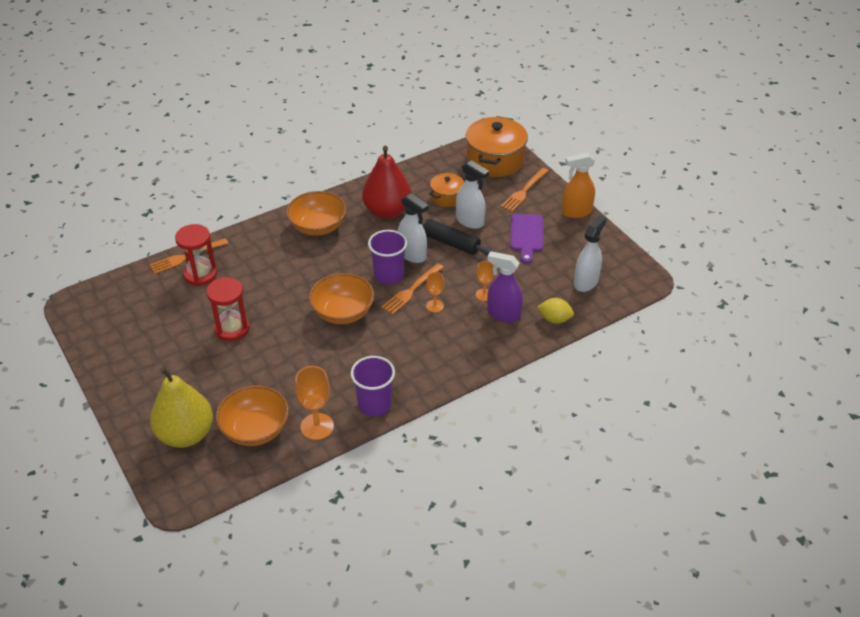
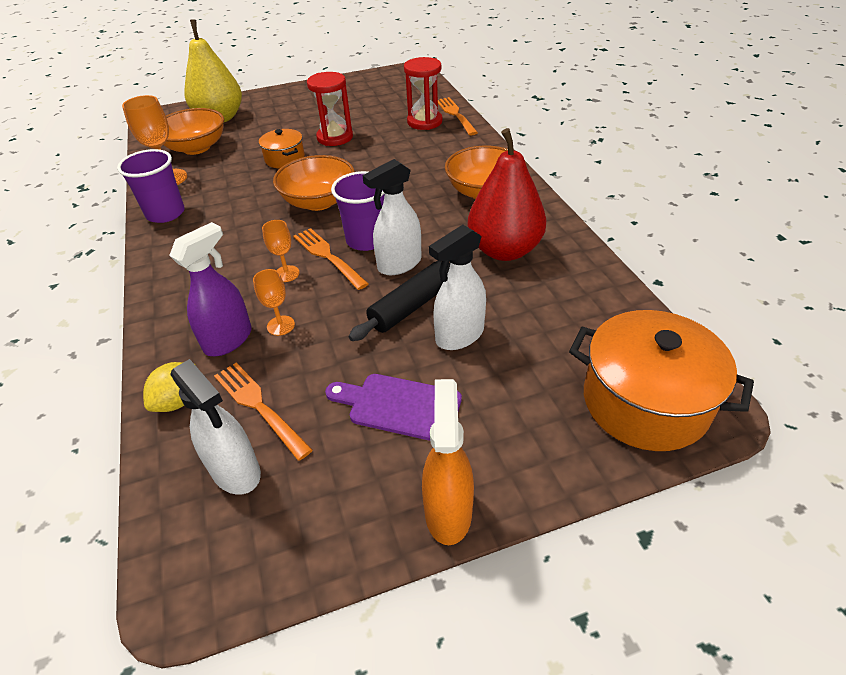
camera: 105 degrees right, 0 degrees up
(447, 197) = (530, 316): orange pot -> orange pot (285, 159)
(524, 191) = (535, 430): orange fork -> orange fork (259, 406)

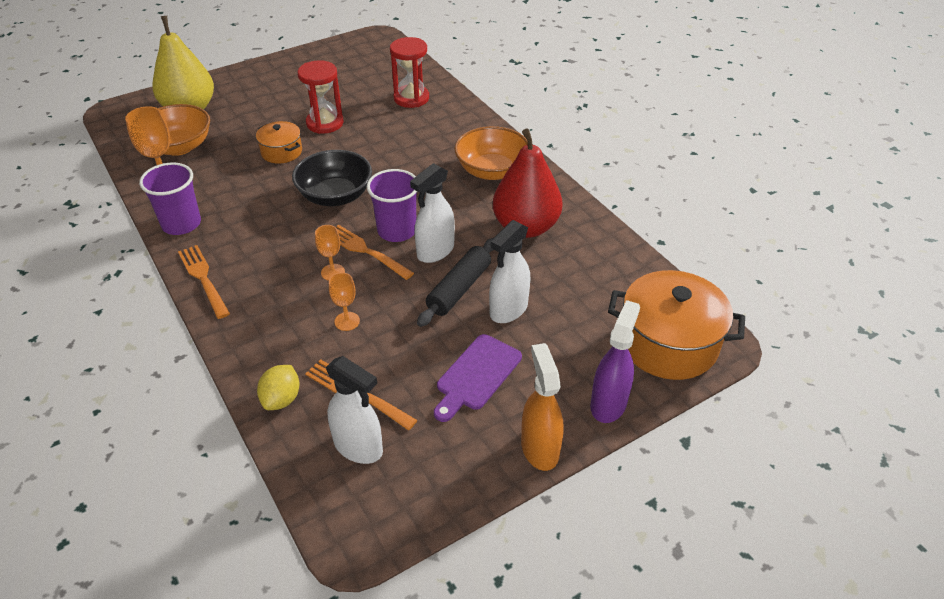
camera: 15 degrees left, 0 degrees up
(229, 340) = (304, 340): purple spray bottle -> purple spray bottle (608, 403)
(319, 201) = (335, 196): orange bowl -> black bowl
(399, 406) = (476, 375): purple cutting board -> purple cutting board turned 60 degrees counterclockwise
(455, 115) = (440, 88): orange fork -> orange fork (203, 278)

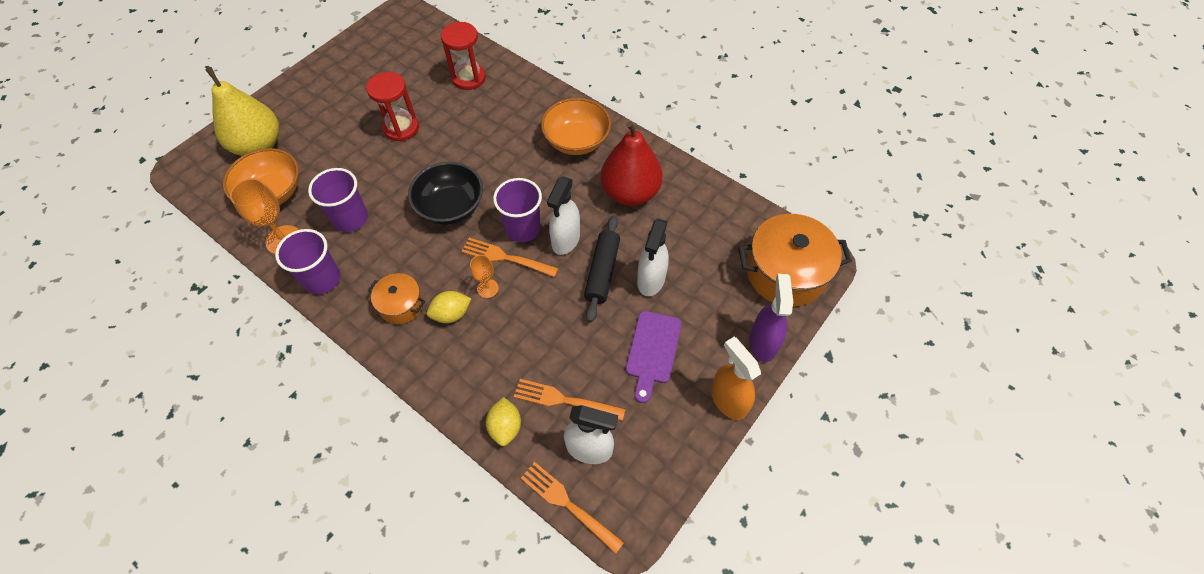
camera: 20 degrees left, 15 degrees up
(203, 278) = (374, 331): orange fork -> orange fork (568, 504)
(236, 183) = (350, 218): none -> purple cup
(281, 152) = (376, 172): orange pot -> orange pot (401, 305)
(285, 284) = (451, 314): none -> yellow lemon
(347, 321) = (523, 334): orange goblet -> none

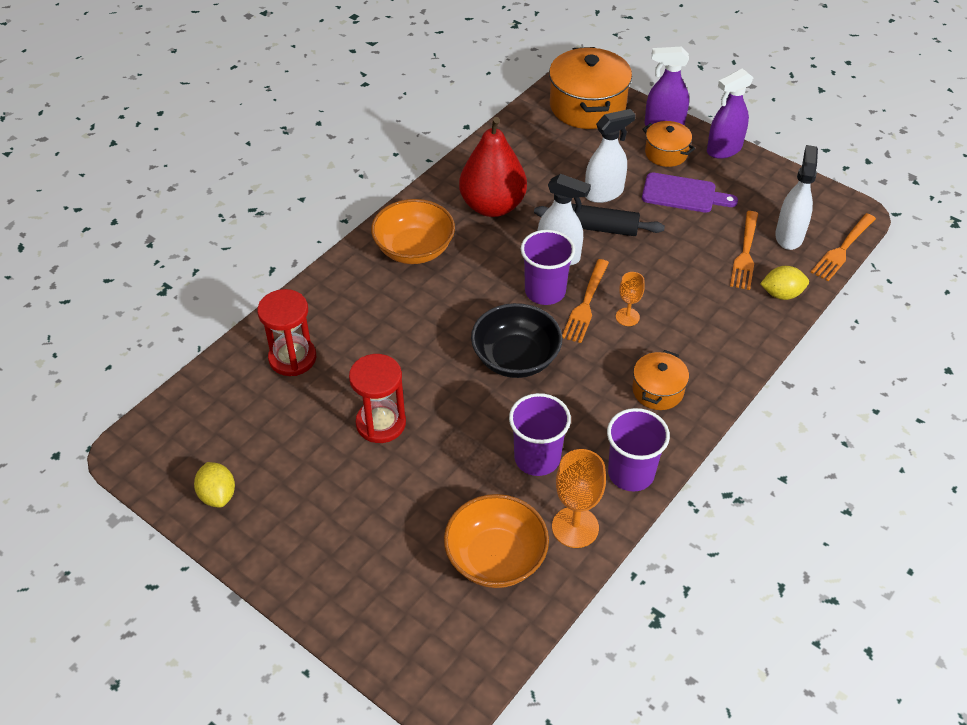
camera: 90 degrees left, 10 degrees down
(259, 145) = (405, 596): yellow pear -> none
(451, 314) = (663, 345): yellow lemon -> yellow lemon (218, 495)
(651, 280) = (604, 193): white spray bottle -> white spray bottle turned 45 degrees counterclockwise
(716, 341) = (666, 153): none -> orange pot
(728, 400) = (724, 149): orange spray bottle -> purple spray bottle

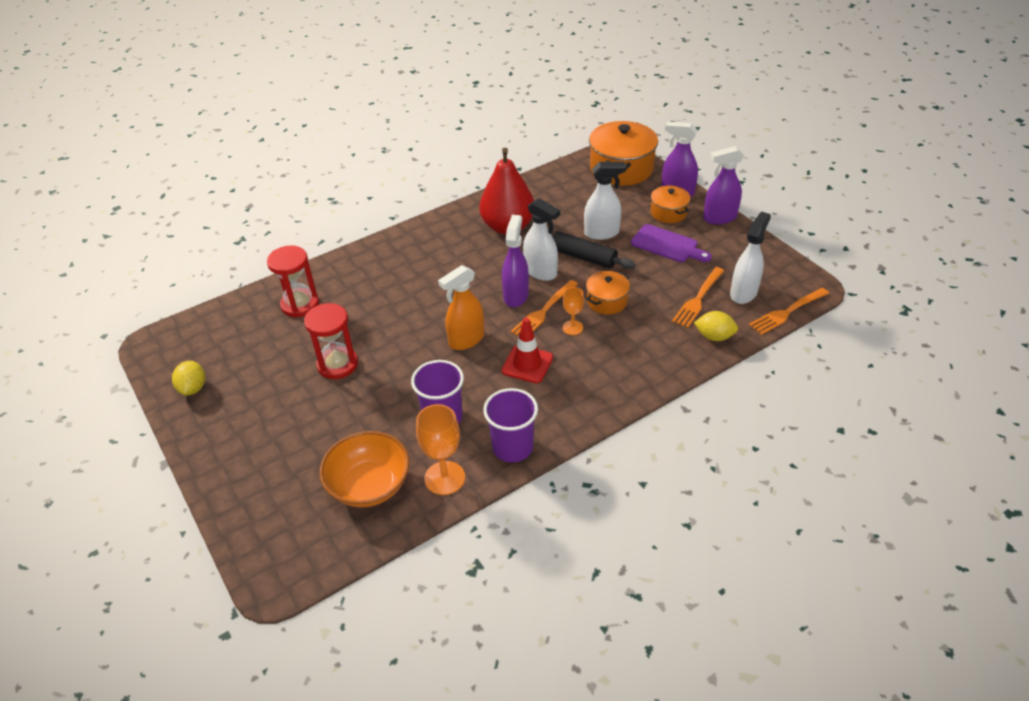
camera: 20 degrees right, 5 degrees down
(414, 249) = (431, 246): orange bowl -> none
(516, 358) = (466, 340): black bowl -> orange spray bottle
(545, 291) = (516, 295): purple cup -> purple spray bottle
(599, 372) = (527, 364): none -> red traffic cone
(658, 390) = (568, 389): orange pot -> orange pot (607, 301)

